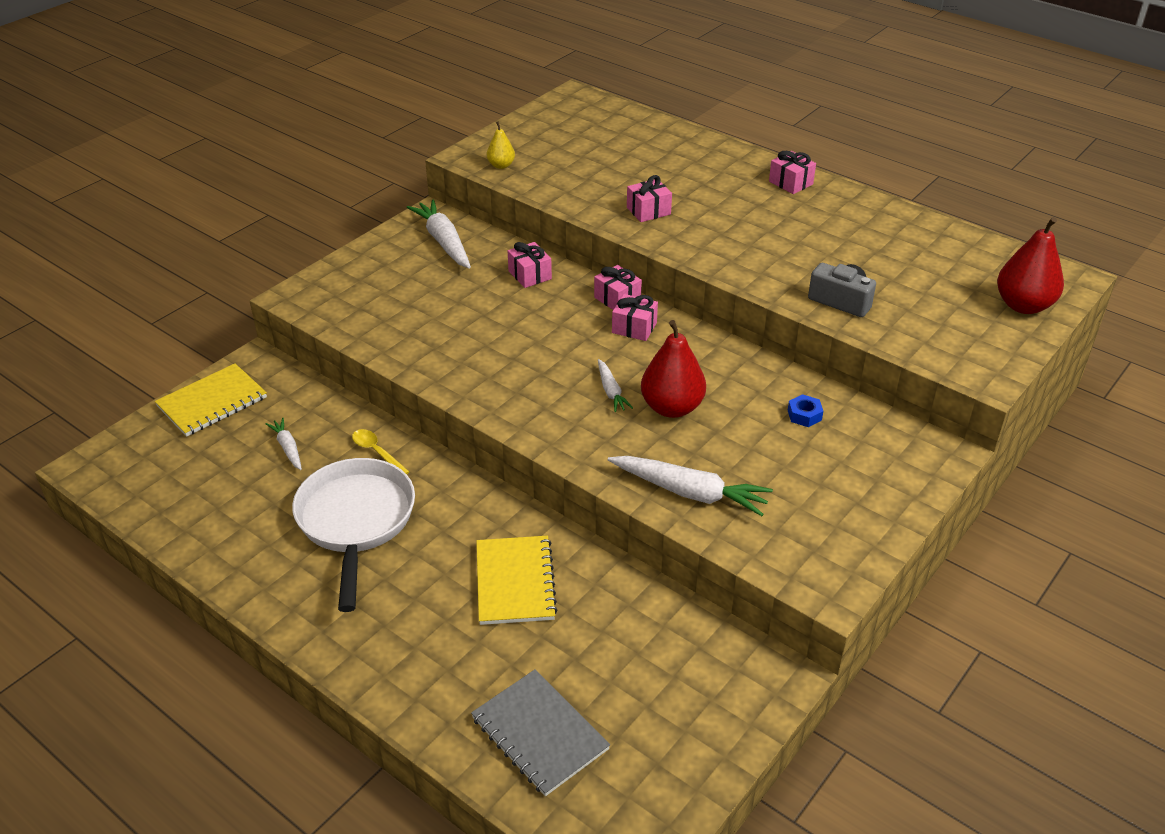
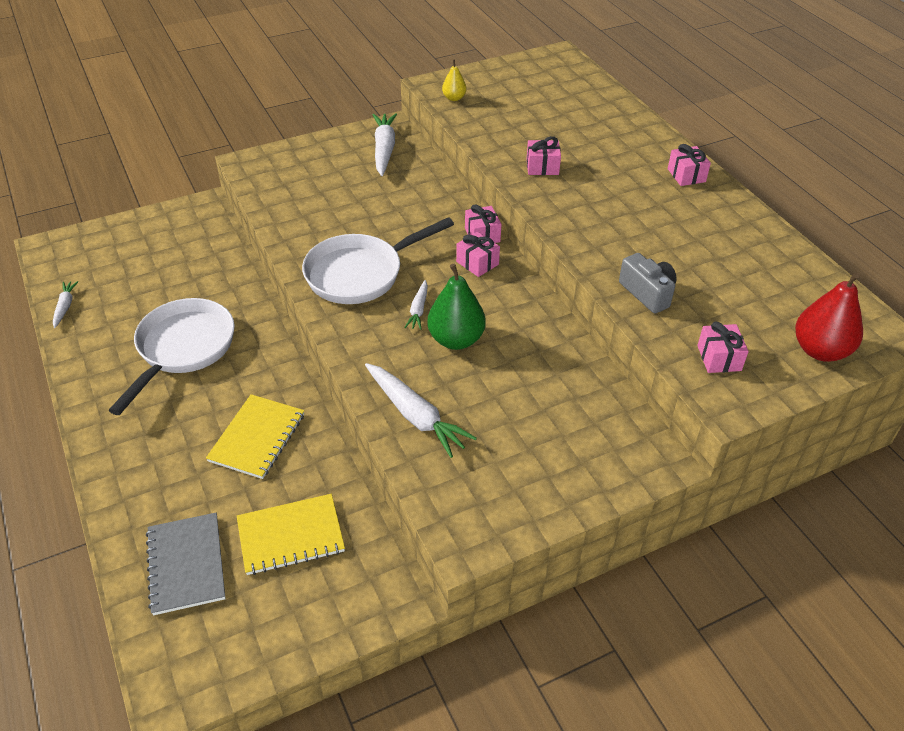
camera: 25 degrees right, 5 degrees up
(212, 402) = (156, 226): yellow notebook -> yellow notebook (291, 536)
(288, 448) = (179, 277): white carrot -> white carrot (65, 307)
(376, 452) = (236, 300): yellow spoon -> none
(521, 375) = (360, 273): none -> white pan
(529, 275) = (428, 195): pink gift -> pink gift (719, 358)
(672, 408) = (456, 339): red pear -> green pear
(804, 415) = (562, 383): blue nut -> none

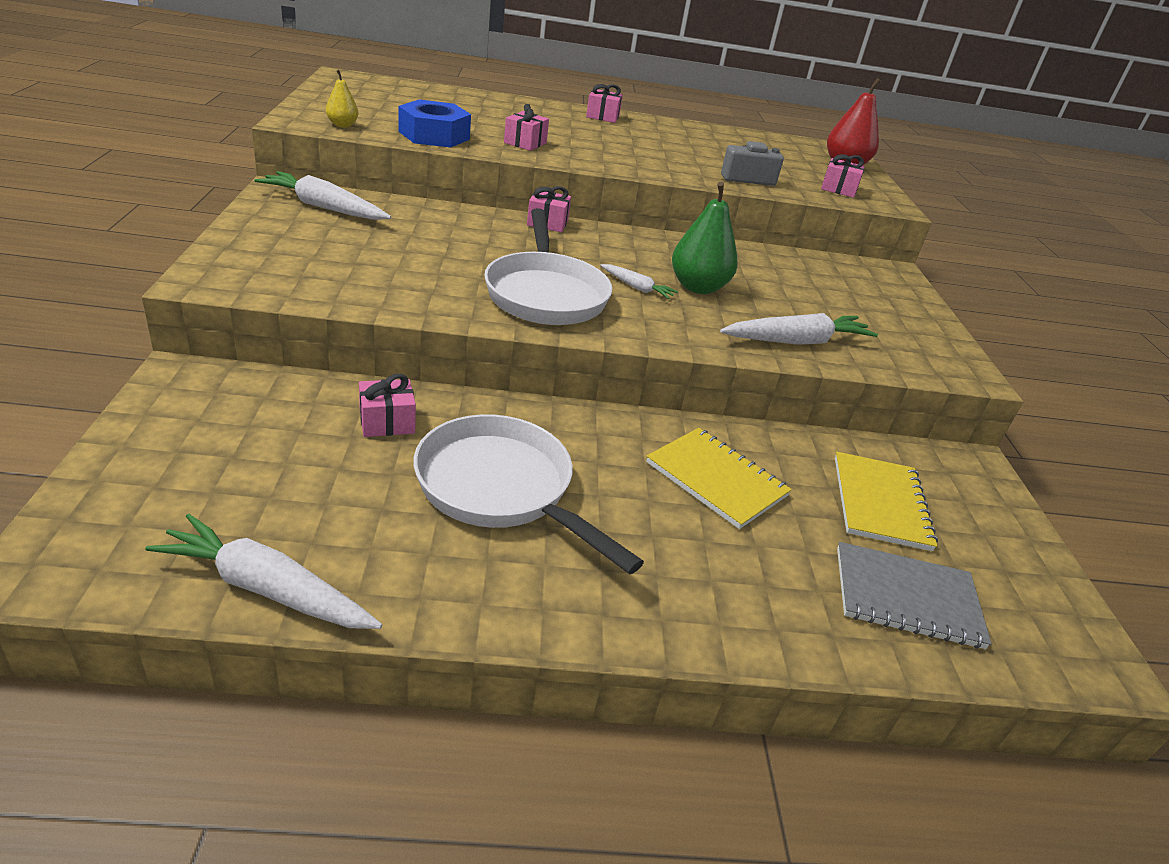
camera: 70 degrees left, 10 degrees down
(65, 307) = (266, 588): white carrot -> white carrot, size x1.84
(477, 263) = (589, 240): pink gift -> pink gift (387, 422)
(493, 131) = (434, 135): none -> blue nut

